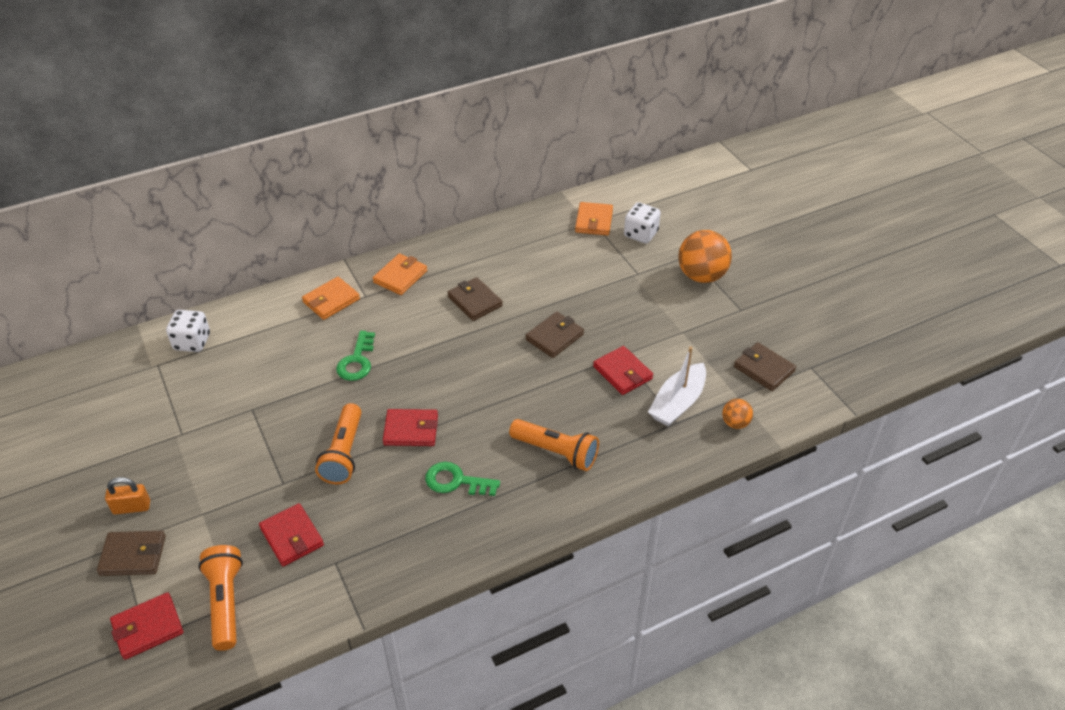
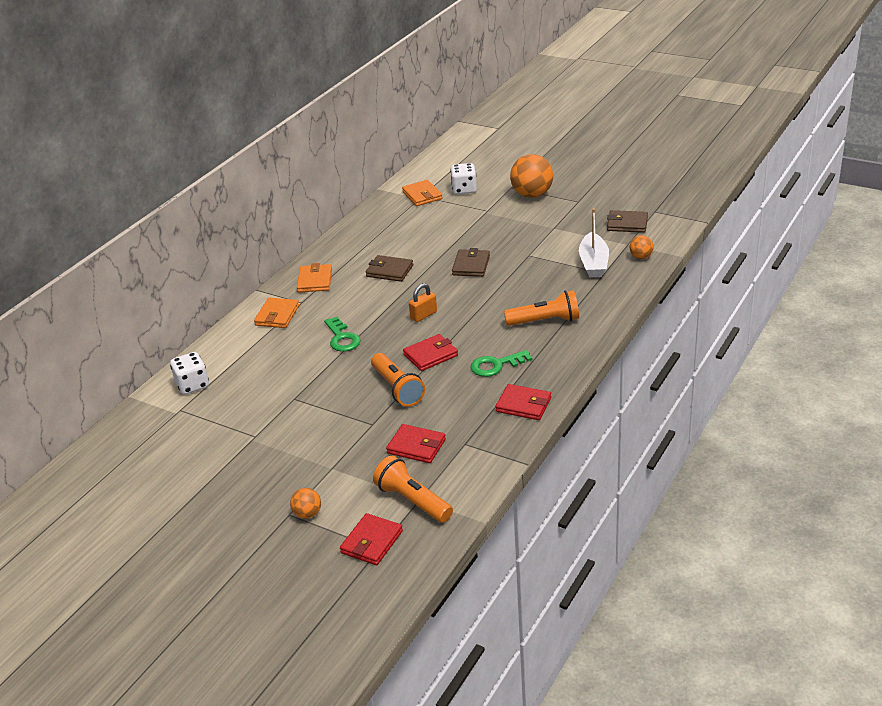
camera: 30 degrees left, 10 degrees down
(132, 507) = (270, 491): orange padlock -> orange padlock (423, 315)
(133, 555) = (307, 514): brown wallet -> orange ball
(622, 373) = (540, 264): red wallet -> red wallet (523, 405)

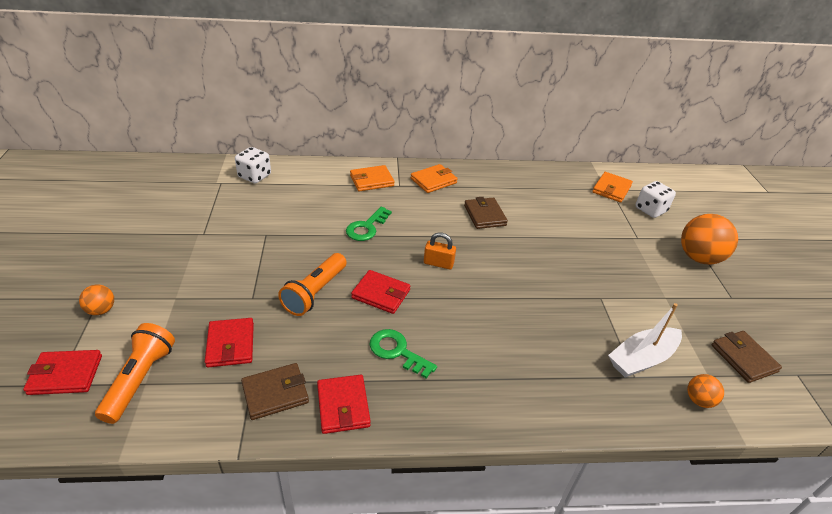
camera: 50 degrees right, 5 degrees up
(471, 265) = (542, 263): brown wallet -> brown wallet (275, 393)
(545, 321) = (503, 360): orange flashlight -> none

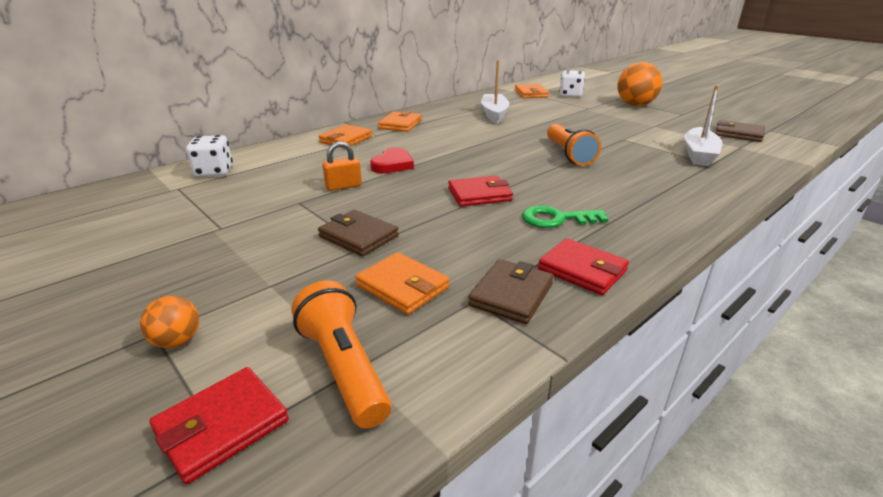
camera: 35 degrees left, 10 degrees down
(230, 345) = (402, 287): red wallet -> orange wallet
(315, 293) = (421, 217): orange flashlight -> orange flashlight (569, 154)
(367, 227) = (393, 164): green key -> red heart
(438, 263) = (490, 162): orange padlock -> orange padlock (343, 186)
(485, 215) = (474, 129): brown wallet -> brown wallet (358, 236)
(530, 204) = (494, 114): none -> white boat
(699, 400) = (758, 158): orange ball -> none

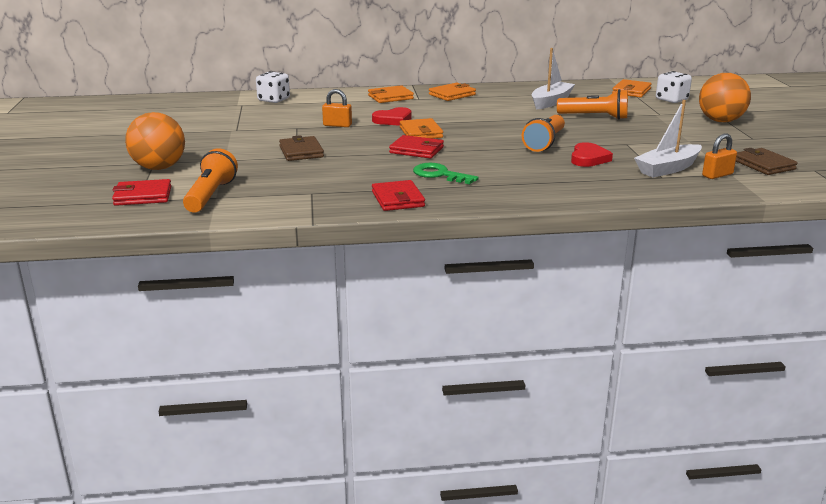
camera: 35 degrees right, 5 degrees down
(177, 341) = (159, 168): orange ball -> orange ball, size x1.98
(402, 287) = (285, 178): orange wallet -> orange wallet (421, 132)
(511, 295) = (335, 196): brown wallet -> none
(552, 120) = (595, 117): none -> orange flashlight
(630, 161) = (588, 158): none -> red heart
(737, 151) = (717, 175): none -> orange padlock

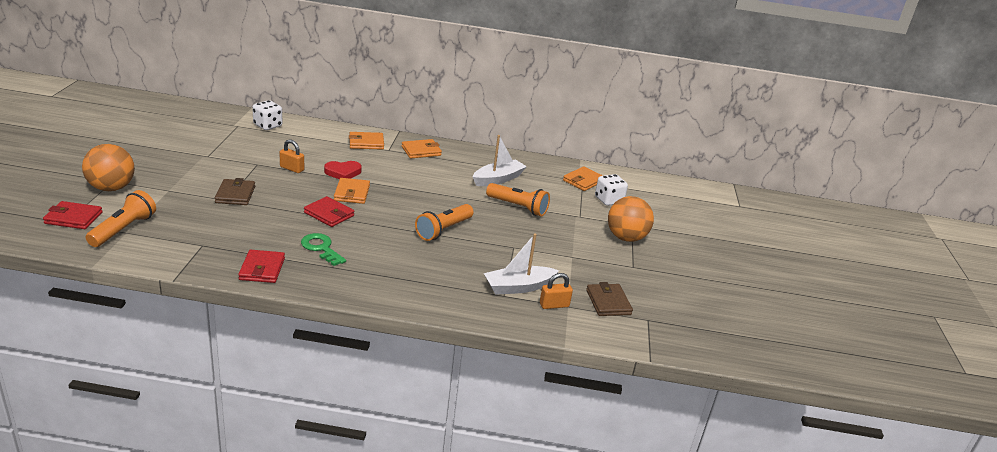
camera: 10 degrees right, 5 degrees up
(588, 158) = (462, 258): red heart -> none

